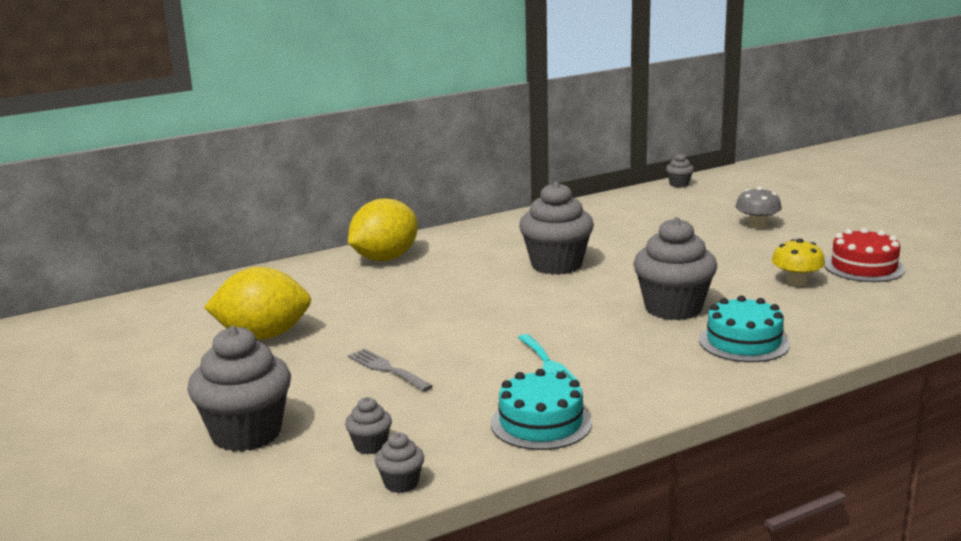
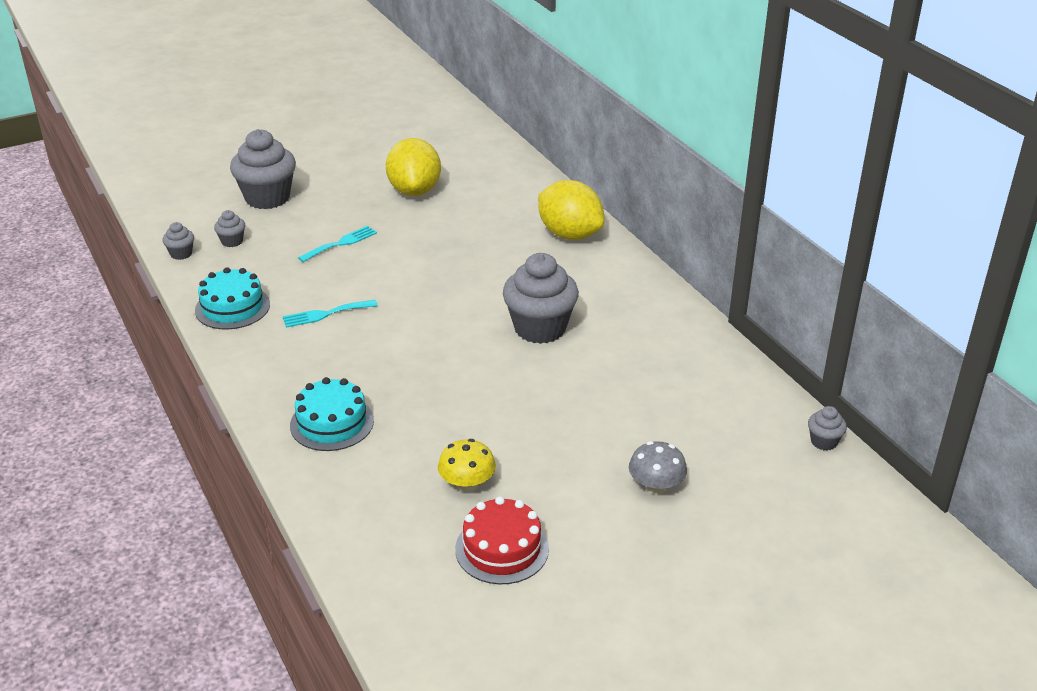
camera: 90 degrees right, 15 degrees up
(386, 369) = (341, 243): grey fork -> turquoise fork
(673, 308) = (416, 390): grey cupcake -> none

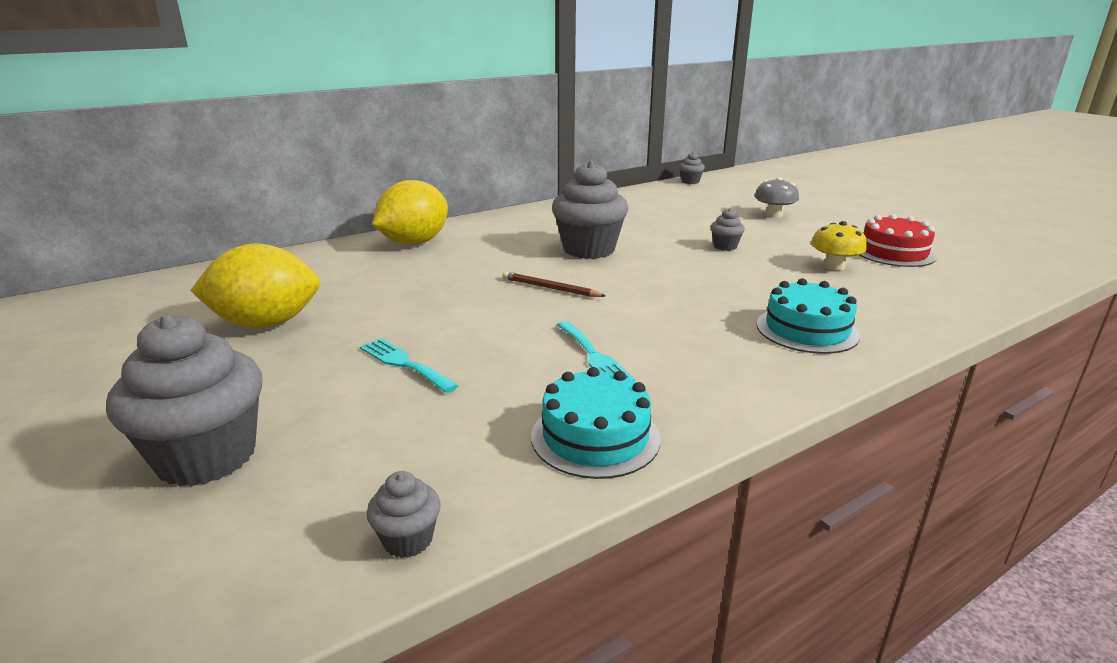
camera: 95 degrees left, 10 degrees down
(232, 241) = (371, 474): grey cupcake -> grey cupcake (725, 246)
(448, 302) = (550, 288): none -> brown pencil

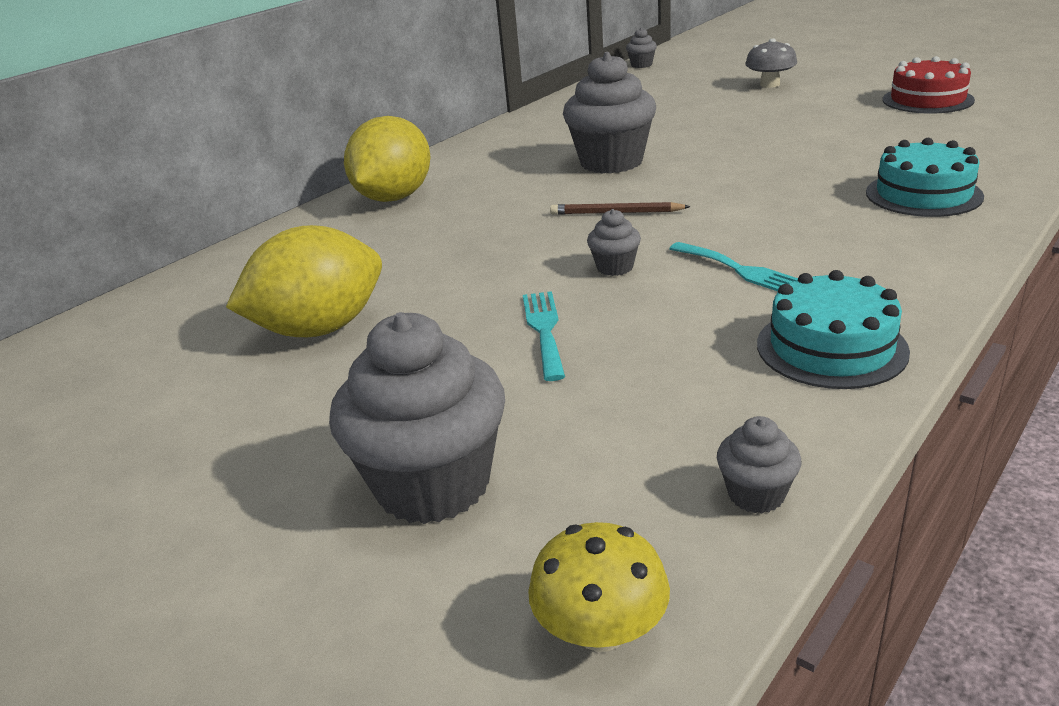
camera: 15 degrees left, 5 degrees up
(404, 364) = (544, 330): turquoise fork -> turquoise fork turned 60 degrees clockwise
(725, 246) = (755, 128): grey cupcake -> grey cupcake (615, 267)
(834, 266) = (885, 126): yellow mushroom -> yellow mushroom (601, 630)

